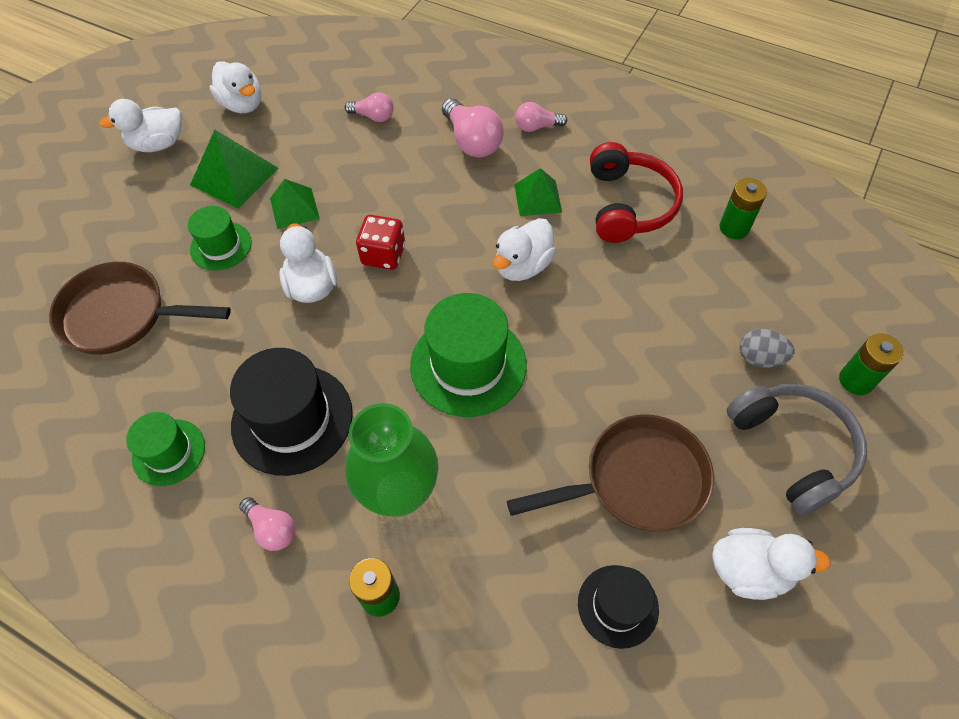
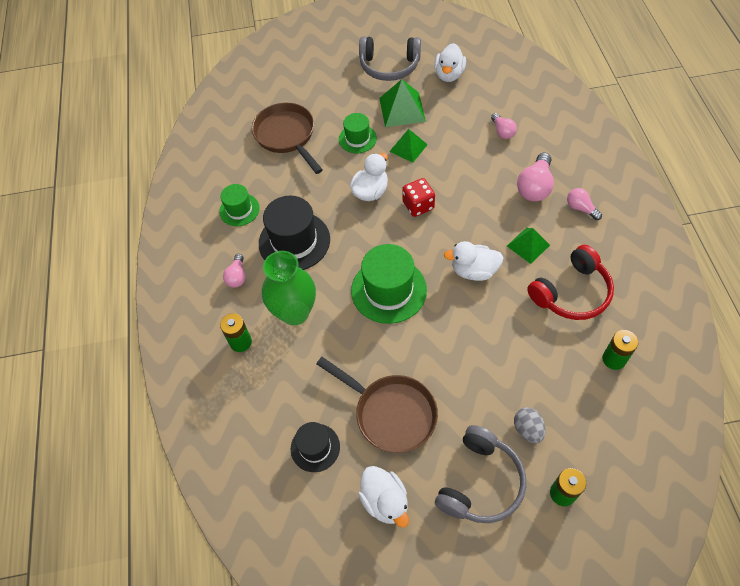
camera: 55 degrees right, 0 degrees up
(158, 144) = (389, 66): white duck -> grey headphones

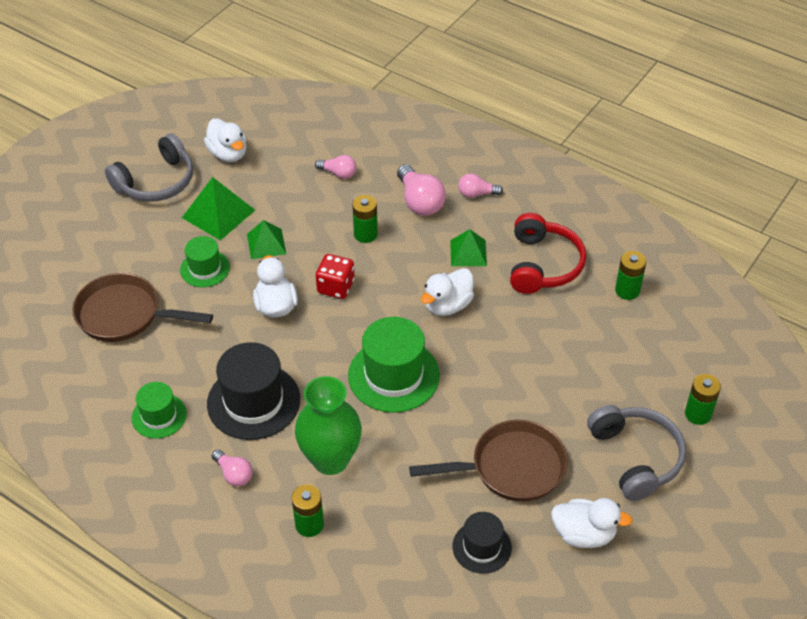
camera: 50 degrees left, 10 degrees down
(474, 184) = (365, 234): none -> green battery
(527, 429) = (625, 391): grey egg -> none

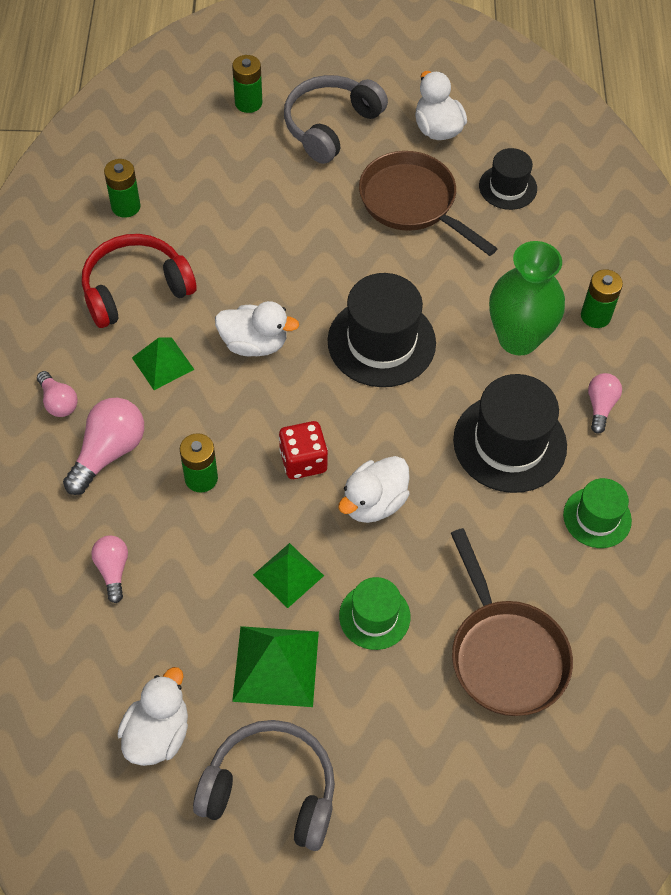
camera: 125 degrees left, 10 degrees up
(393, 375) = (381, 342): green hat -> black hat

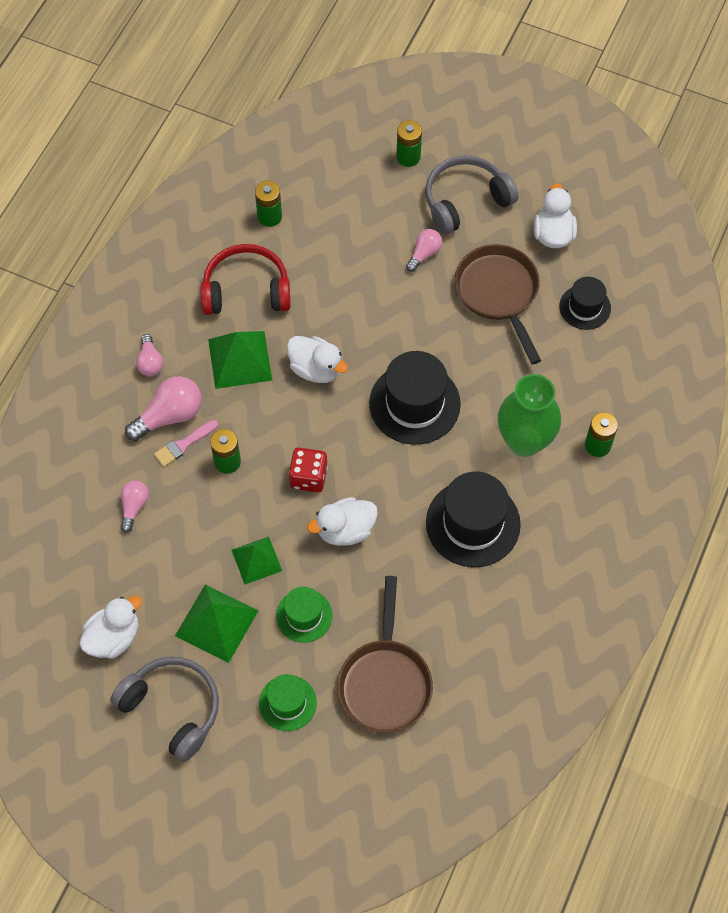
camera: 25 degrees right, 5 degrees up
(140, 478) = (183, 444): none -> pink brush
(163, 363) = (240, 359): green pyramid -> green pyramid, size x1.51
(597, 517) = (509, 608): green hat -> green hat (287, 703)
(600, 406) = (560, 521): pink light bulb -> pink light bulb (424, 254)

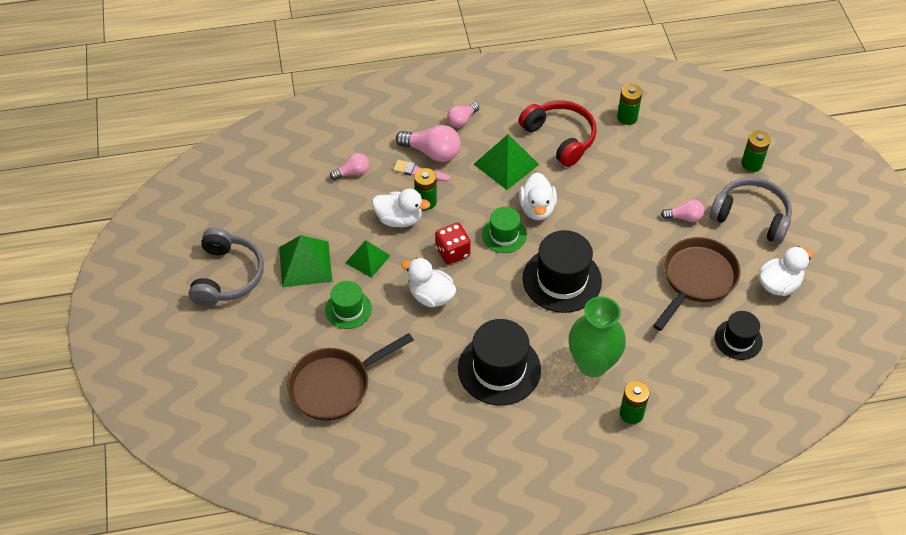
camera: 55 degrees right, 10 degrees down
(114, 637) = (254, 216): white duck -> white duck (399, 219)
(287, 703) = (277, 337): green hat -> green hat (504, 235)

